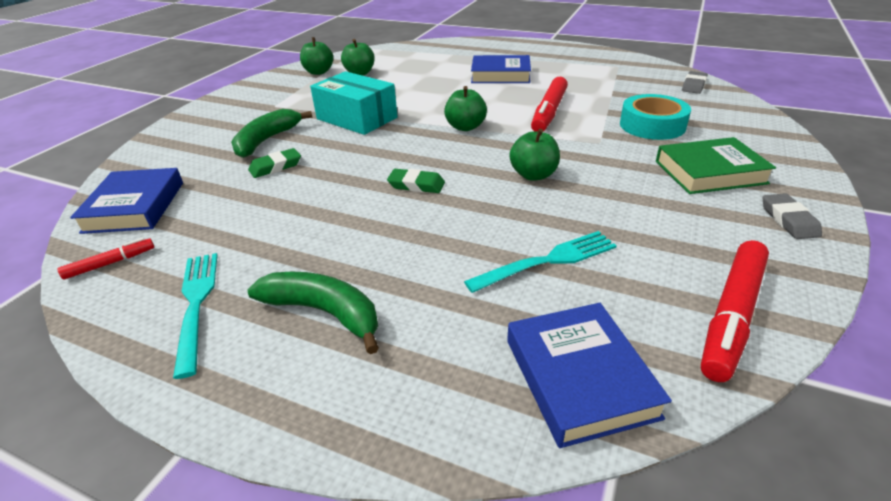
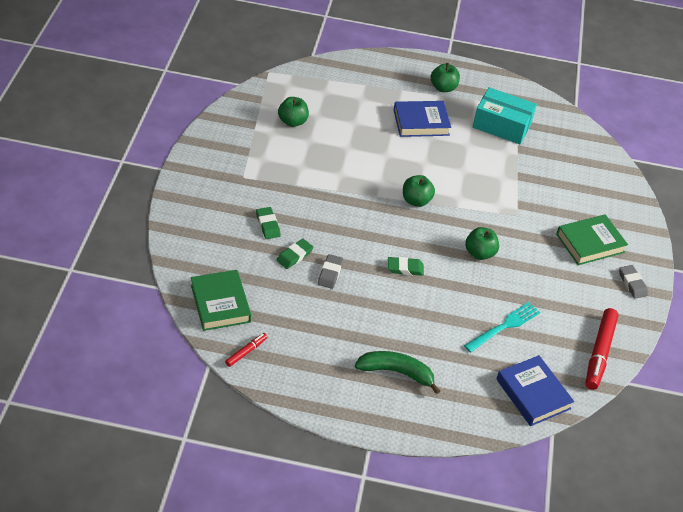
camera: 20 degrees left, 10 degrees up
(135, 207) = (220, 303): blue book -> green book
(196, 304) = (322, 375): turquoise fork -> none
(267, 140) = (268, 225): green banana -> green eraser
(318, 72) = (252, 120): green apple -> green apple (443, 88)
(357, 118) = (325, 192): turquoise box -> turquoise box (502, 125)
(549, 112) = (474, 178): red marker -> none
(652, 125) = (551, 192): turquoise tape -> none
(693, 85) = (579, 136): grey eraser -> grey eraser (330, 273)

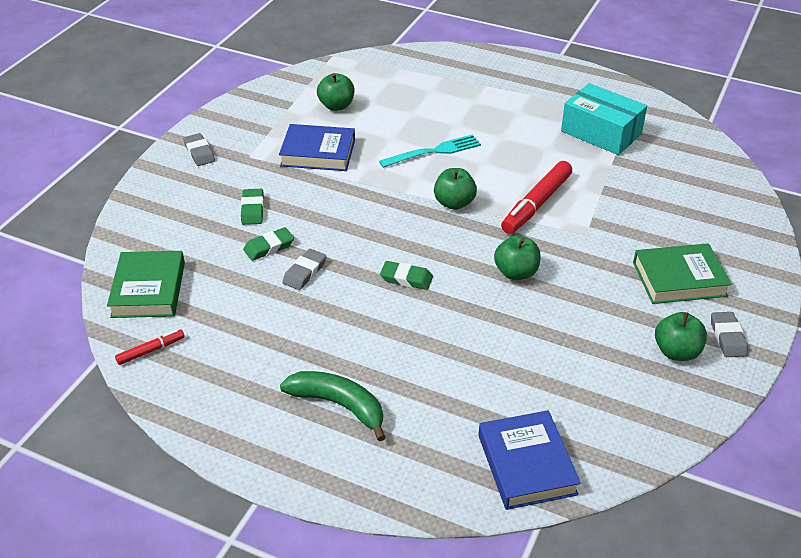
camera: 20 degrees right, 5 degrees down
(202, 178) = (199, 152): none -> grey eraser
(421, 122) = (496, 120): blue book -> blue book (318, 153)
(443, 88) = (539, 87): green apple -> green apple (676, 352)
(504, 326) = (516, 368): turquoise fork -> turquoise fork (434, 151)
(599, 353) = (648, 423): red marker -> red marker (536, 204)

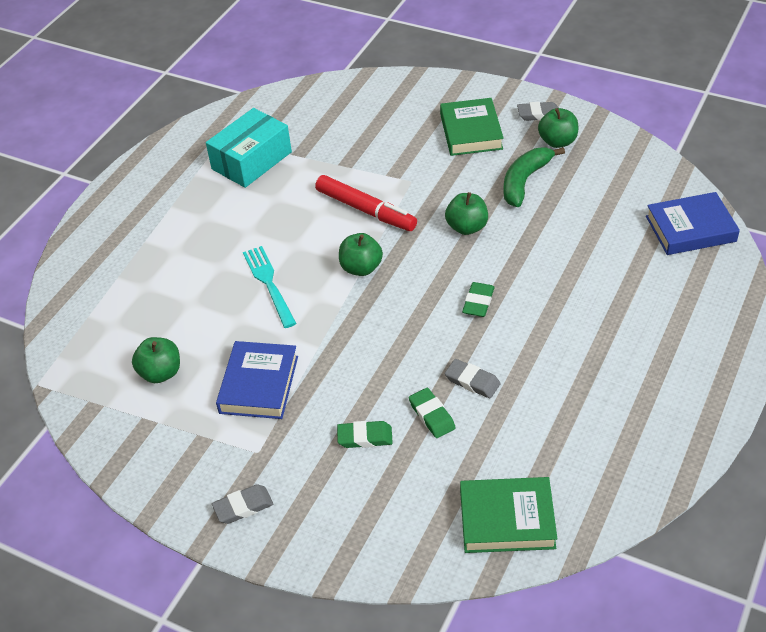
camera: 85 degrees left, 5 degrees up
(151, 350) = (601, 501): red marker -> none
(339, 405) = (650, 344): green banana -> green banana (525, 181)

